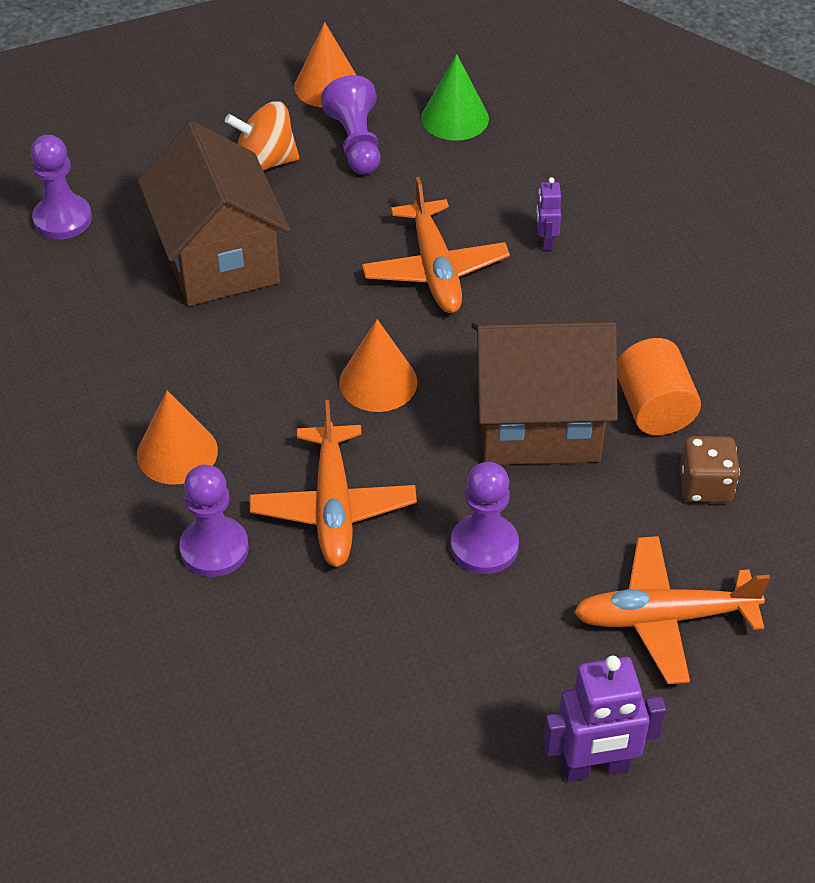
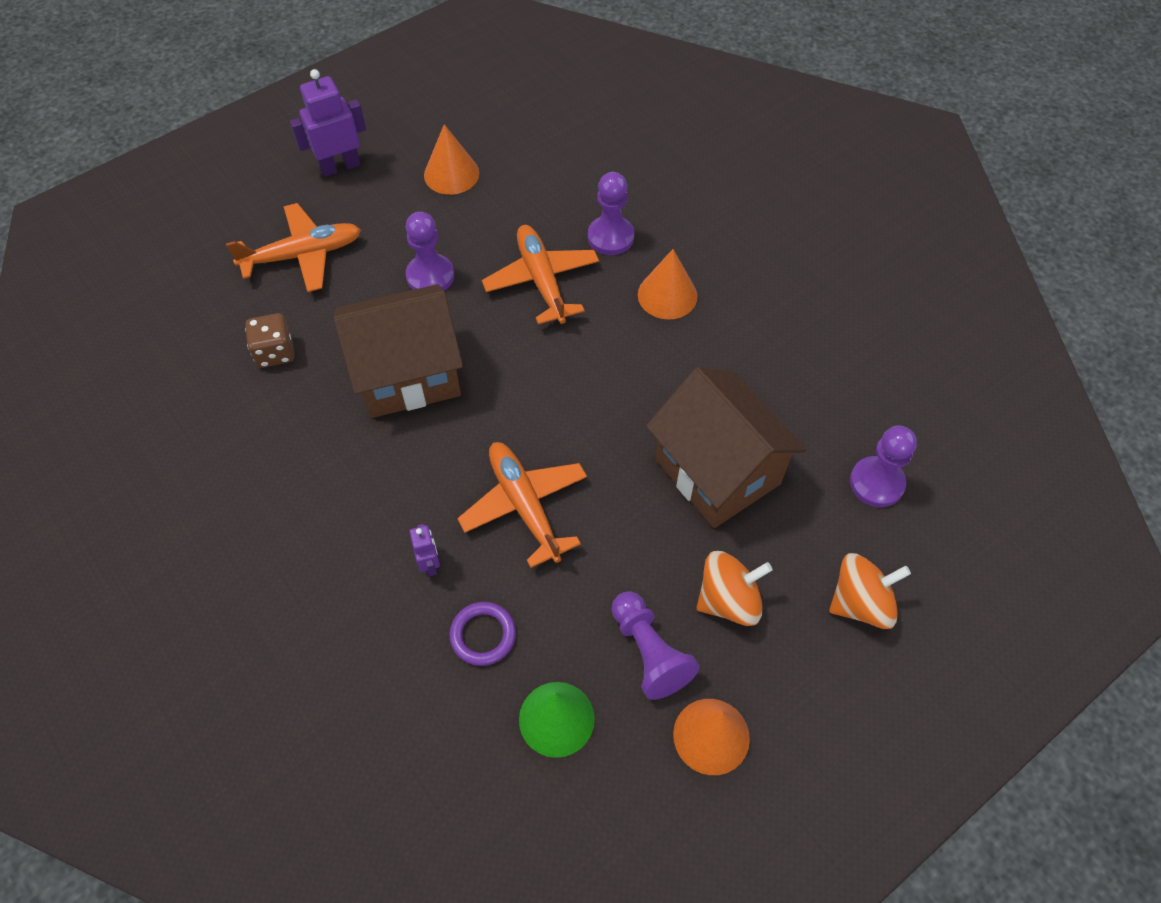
camera: 165 degrees right, 10 degrees up
(145, 139) = (860, 603): none -> orange spinning top
(378, 382) = (540, 383): orange cone -> orange cone (451, 174)
(505, 181) = (483, 635): none -> purple ring
(654, 408) = (317, 408): orange cylinder -> none

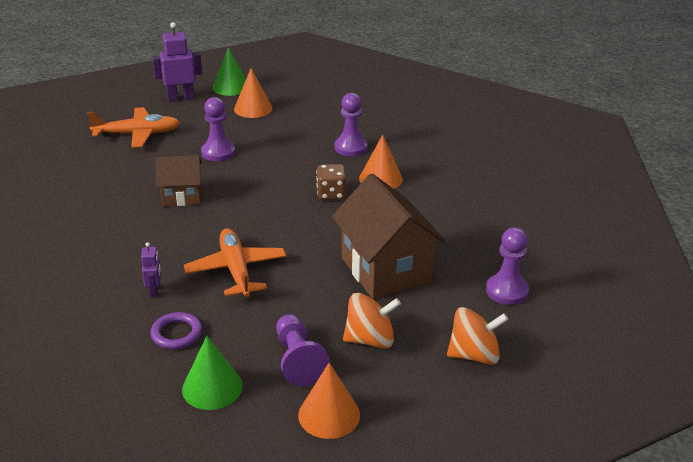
camera: 10 degrees right, 25 degrees down
(275, 352) = (97, 176): brown dice -> brown dice (331, 194)
(405, 130) = (231, 87): none -> green cone
(408, 374) = (182, 196): brown house -> brown house, size x0.57
(541, 280) = (294, 162): orange plane -> none

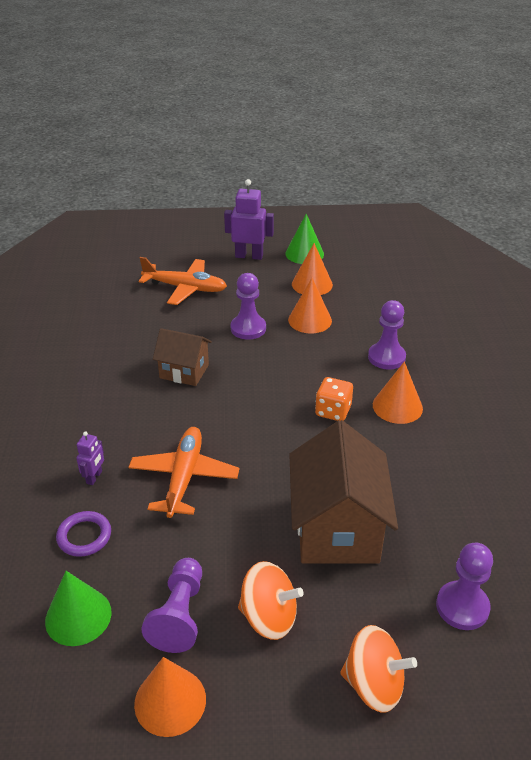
camera: 25 degrees right, 5 degrees up
(269, 135) = (310, 320): none -> orange cone
(331, 194) = (333, 411): brown dice -> orange dice

